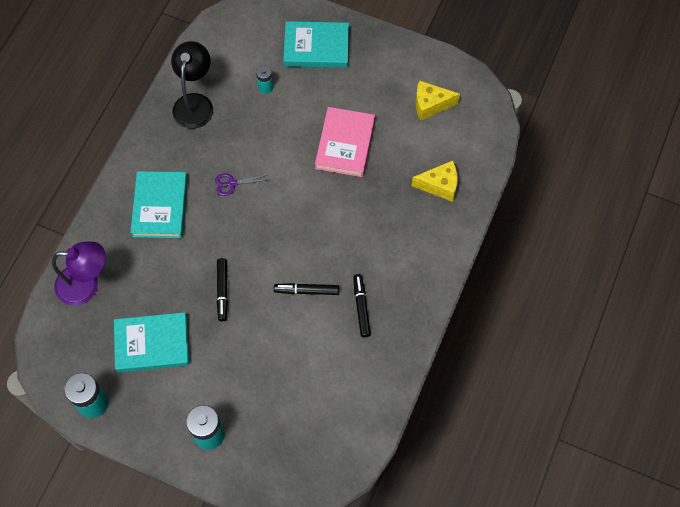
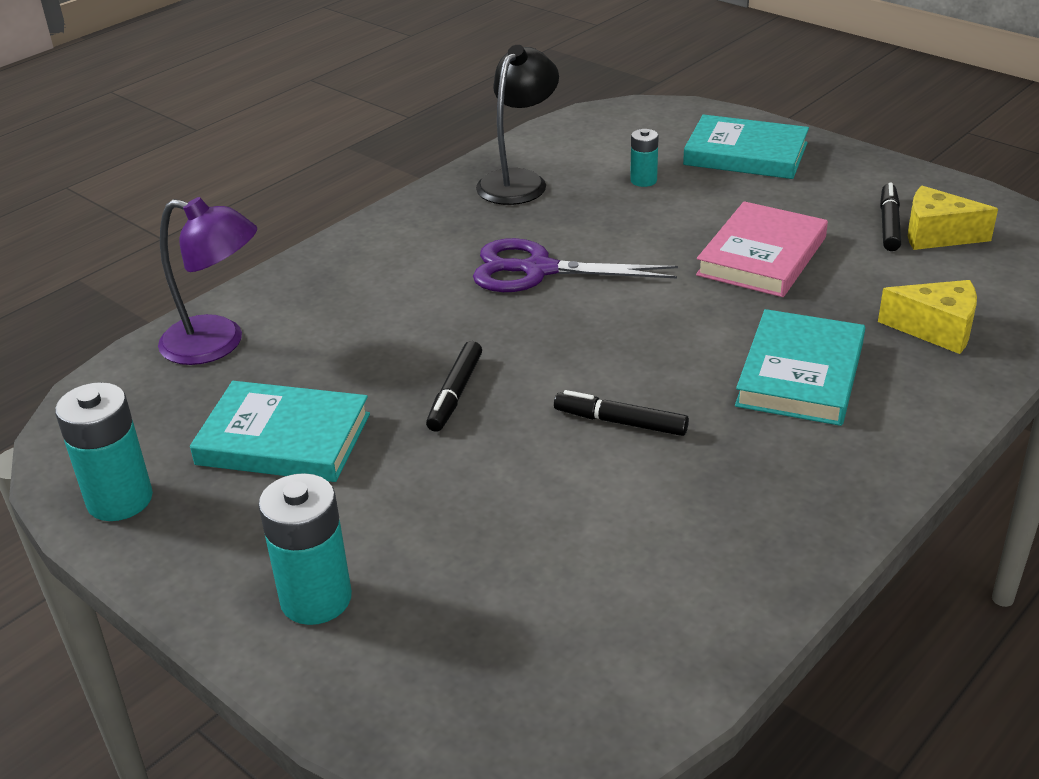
camera: 20 degrees right, 30 degrees down
(160, 206) = (400, 276): turquoise book -> turquoise book (800, 374)
(232, 183) = (538, 270): purple scissors -> purple scissors, size x2.04
(361, 307) = (726, 466): black marker -> black marker (889, 224)

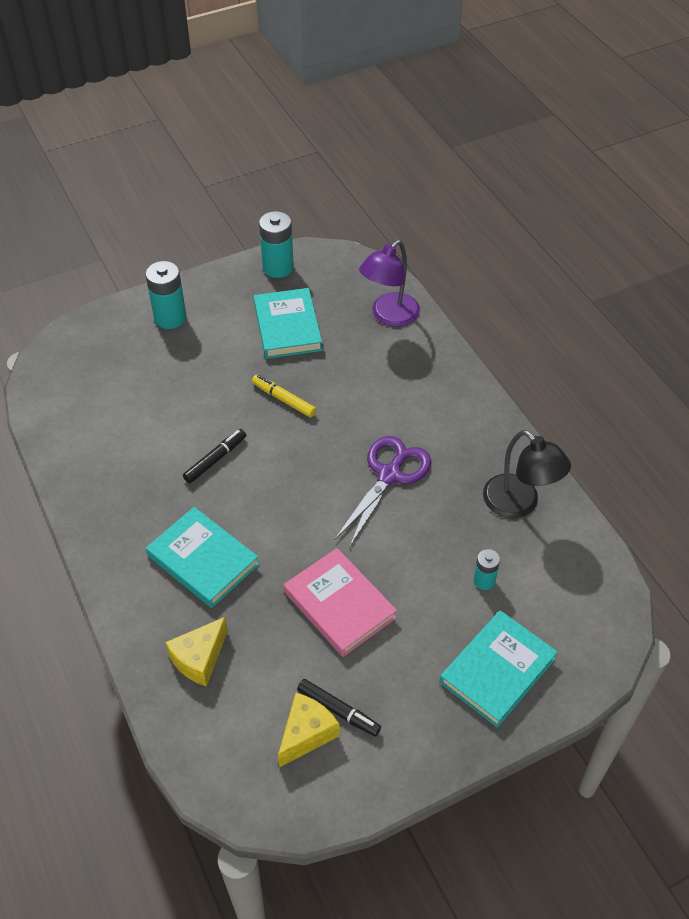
camera: 110 degrees right, 15 degrees up
(284, 439) = (287, 327): turquoise book -> turquoise book turned 45 degrees counterclockwise
(455, 393) = (283, 400): black marker -> yellow marker

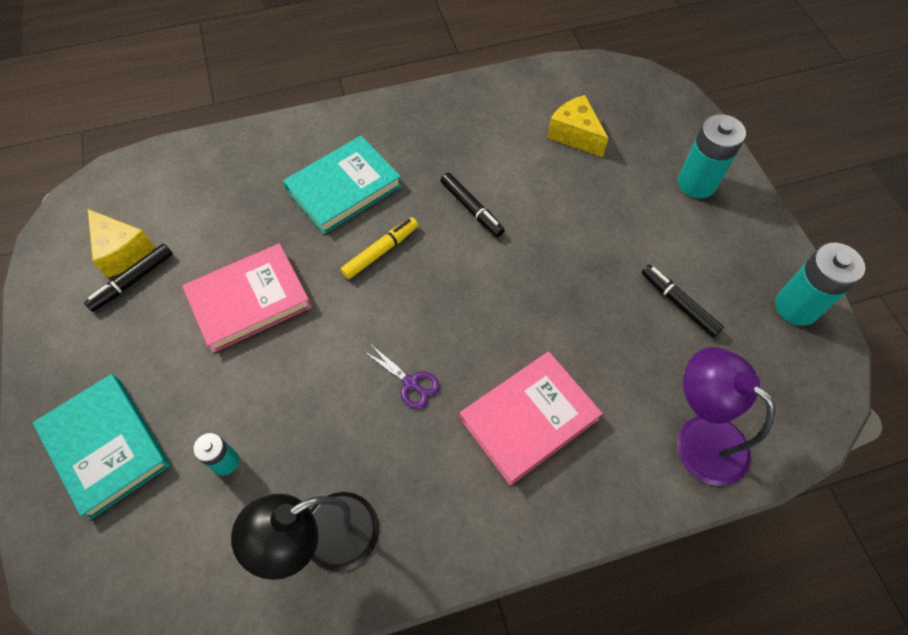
camera: 100 degrees right, 10 degrees up
(199, 659) = (235, 177): yellow cheese -> yellow cheese (575, 135)
(283, 400) = (551, 284): yellow marker -> yellow marker (380, 251)
(287, 327) = (678, 304): turquoise book -> black marker
(389, 475) = (411, 383): purple scissors -> purple scissors, size x0.49
(399, 403) = (529, 419): none -> pink book

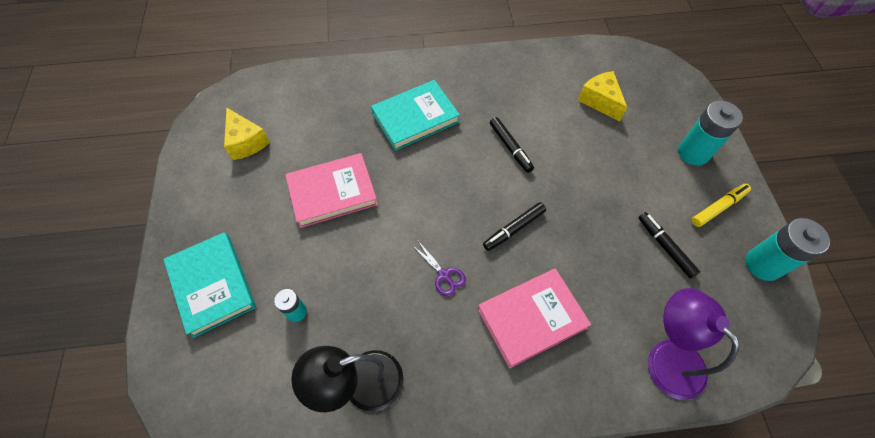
camera: 10 degrees right, 0 degrees up
(133, 281) = (250, 165): black marker -> black marker (514, 229)
(380, 251) = (436, 170): yellow marker -> yellow marker (718, 207)

